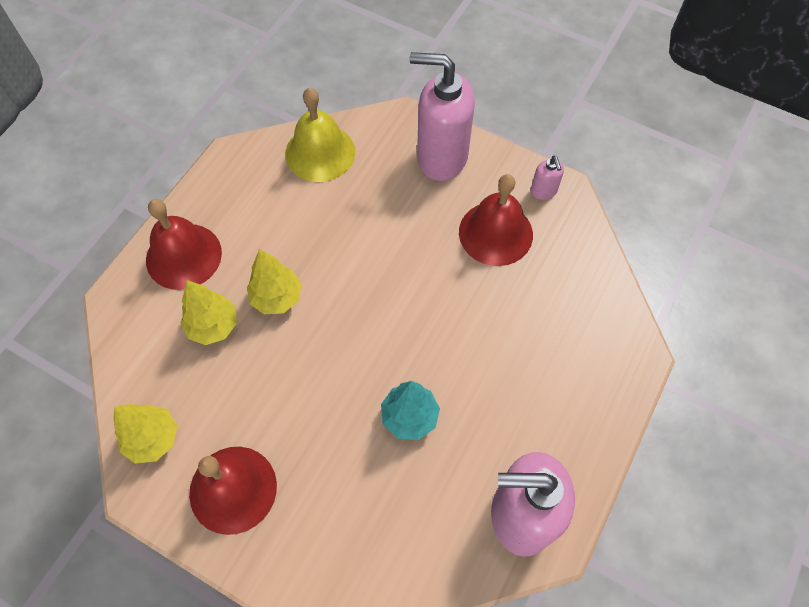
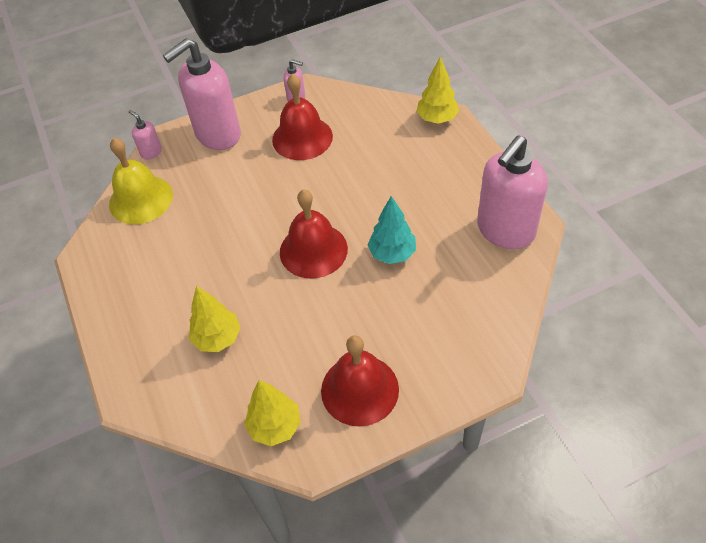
camera: 50 degrees left, 10 degrees down
(183, 256) = (138, 329): red bell -> red bell (313, 250)
(277, 298) = (232, 285): yellow tree -> yellow tree (437, 119)
(379, 120) = (151, 152): none -> pink soap dispenser

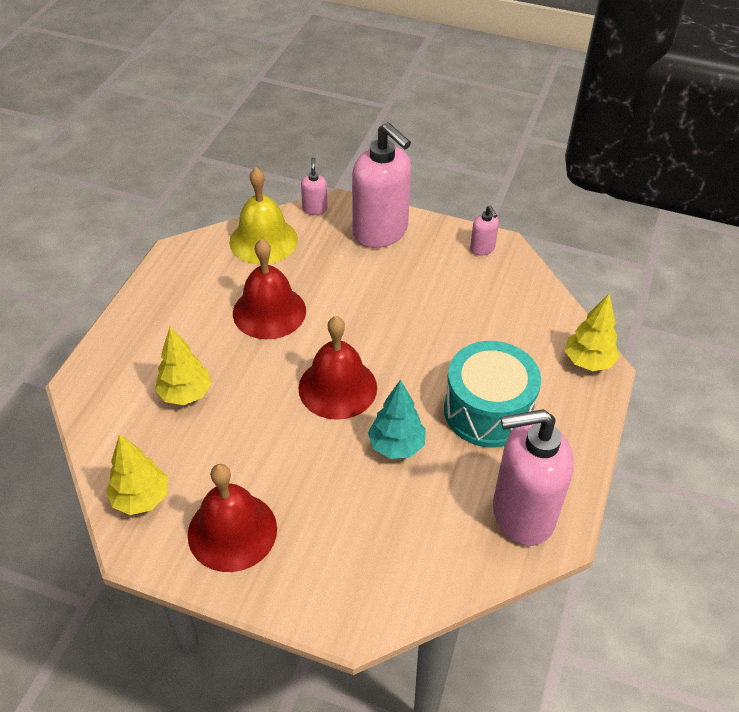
camera: 40 degrees right, 5 degrees down
(217, 135) = (380, 232): pink soap dispenser -> pink soap dispenser turned 135 degrees counterclockwise
(302, 138) = (445, 286): red bell -> red bell (269, 311)
(417, 190) = (488, 410): none -> turquoise drum

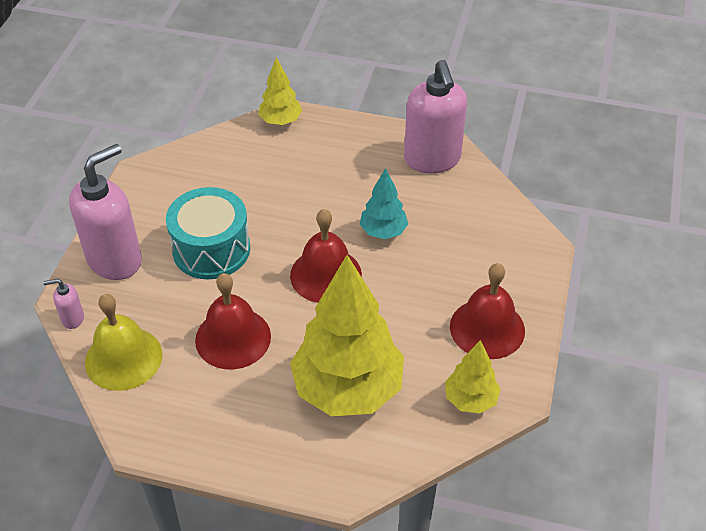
camera: 95 degrees left, 0 degrees up
(186, 394) = (347, 389): yellow tree -> yellow tree, size x2.04
(482, 249) = (143, 184): pink soap dispenser -> none
(488, 410) = (339, 178): turquoise drum -> turquoise drum (211, 249)

